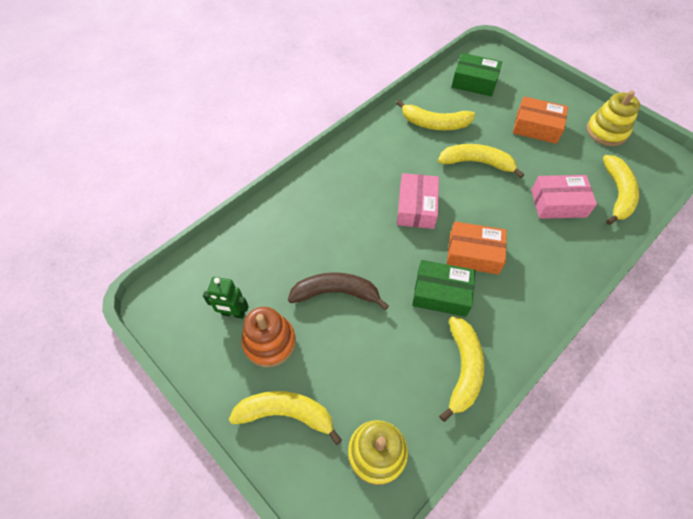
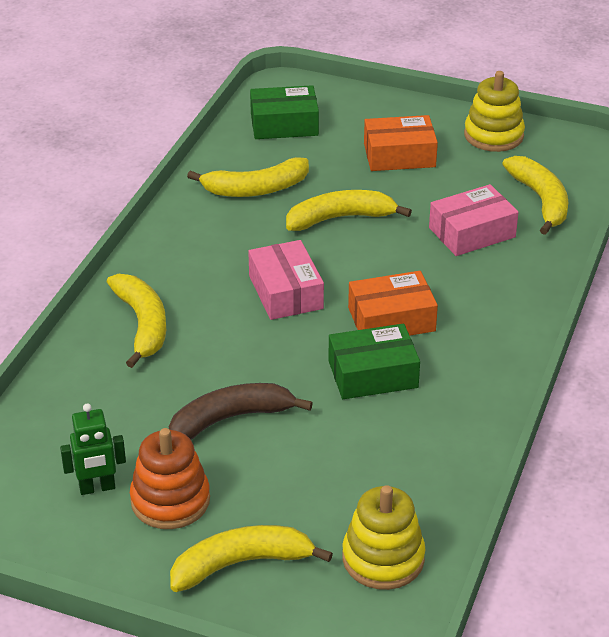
camera: 25 degrees left, 20 degrees down
(463, 368) = (443, 441): yellow banana -> yellow banana (142, 324)

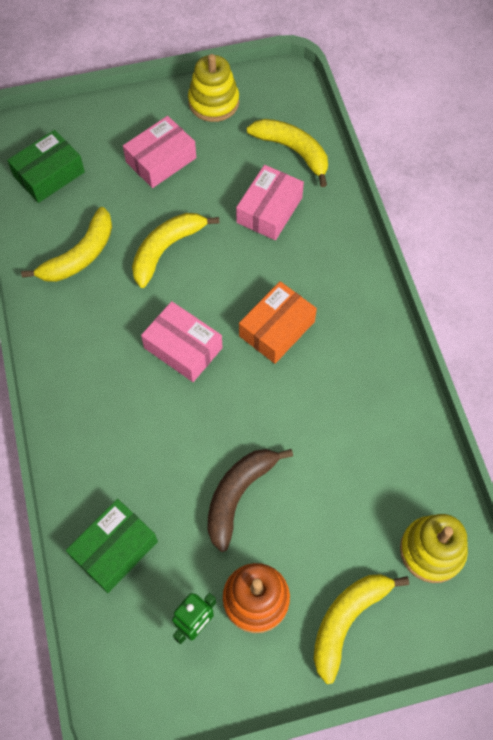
camera: 35 degrees left, 25 degrees up
(142, 324) = (102, 446): yellow banana -> none
(373, 374) = (303, 389): green box -> green box (114, 549)
(399, 155) = (161, 160): orange box -> pink box

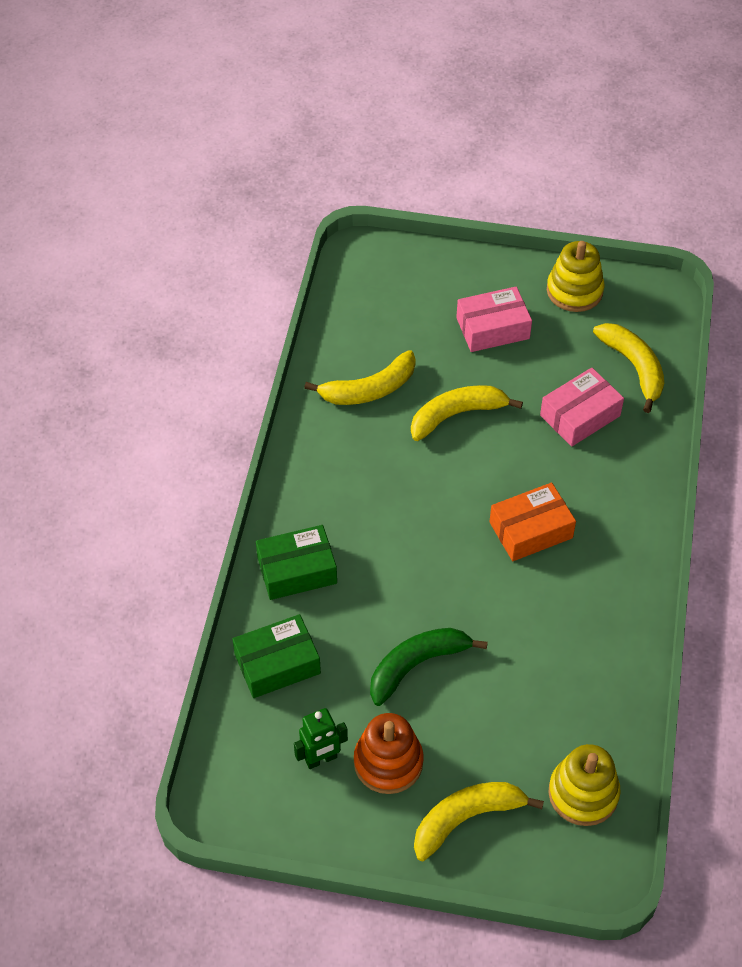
camera: 25 degrees right, 10 degrees down
(49, 174) = (375, 303): green box -> green box (297, 570)
(183, 348) = (428, 512): pink box -> none
(238, 495) = (416, 665): brown banana -> green banana

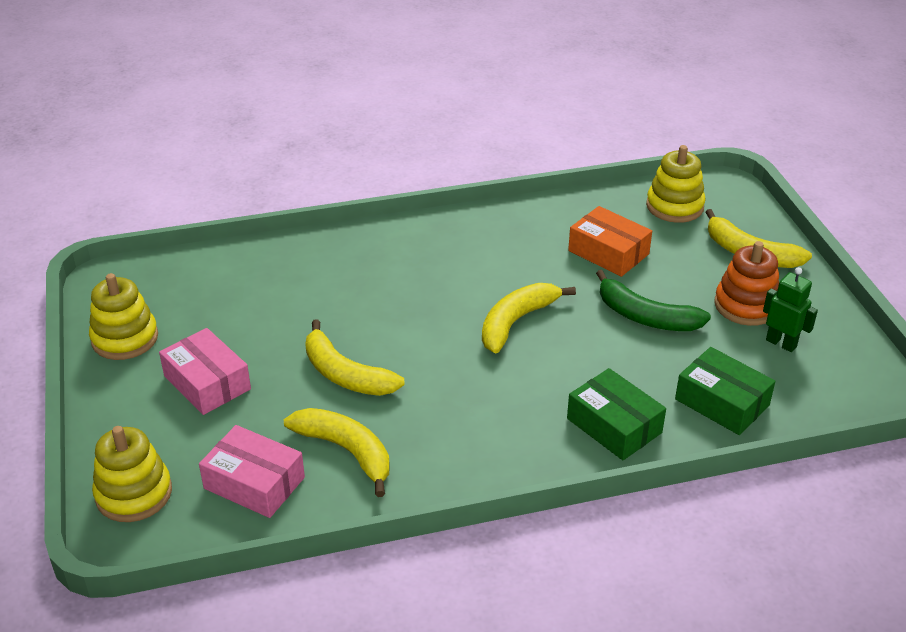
camera: 115 degrees left, 15 degrees down
(396, 265) = (134, 493): none -> yellow stacking toy
(531, 530) = (454, 290): orange box -> orange box (608, 252)
(580, 415) = (299, 294): pink box -> pink box (254, 483)
(634, 367) = (219, 276): yellow banana -> yellow banana (516, 322)

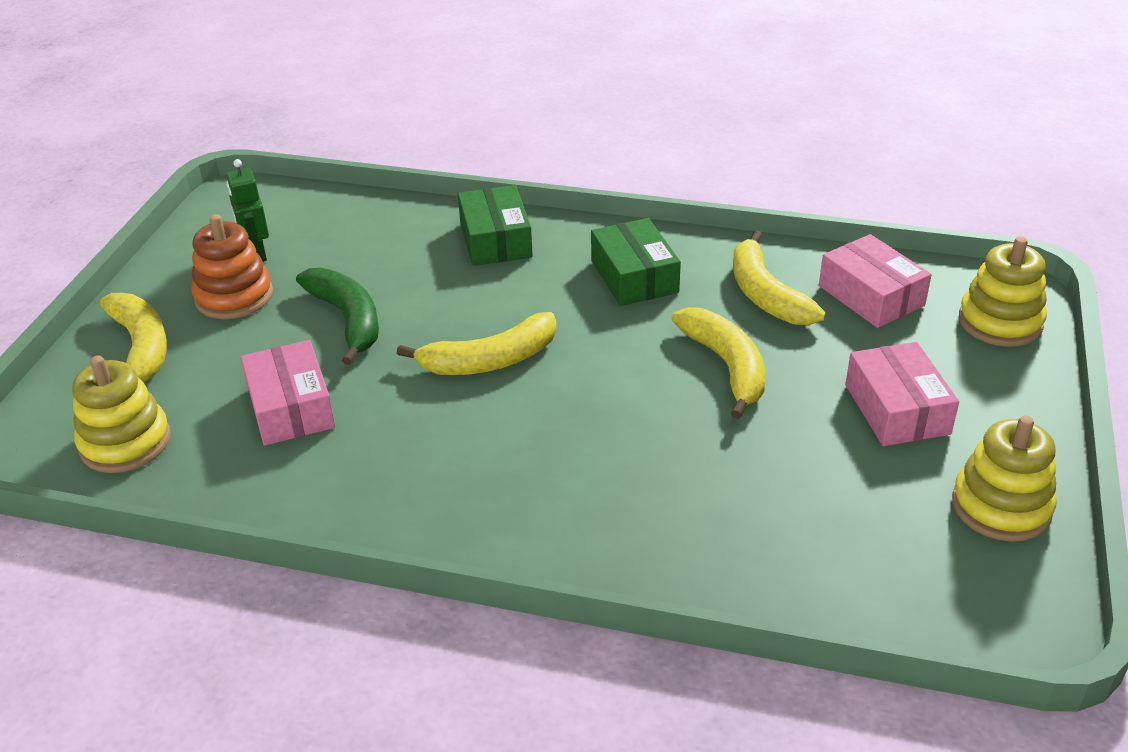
camera: 150 degrees left, 0 degrees up
(608, 252) = (291, 407): orange box -> pink box
(722, 402) = (379, 228): green box -> green box (634, 276)

